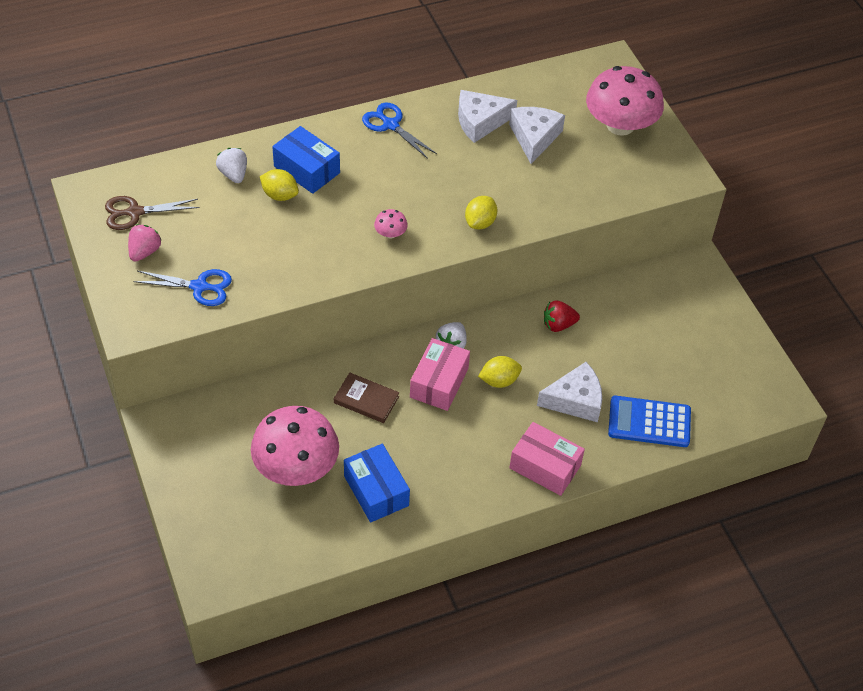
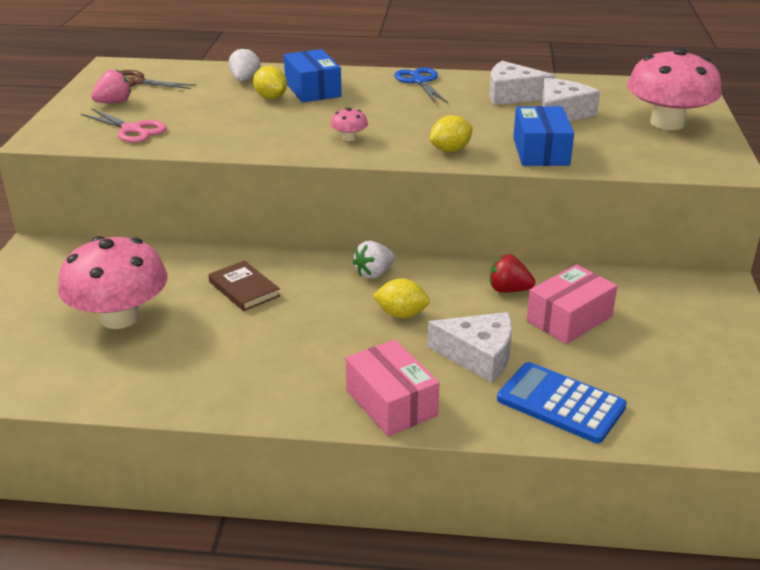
camera: 30 degrees right, 20 degrees down
(199, 287) = (132, 130): blue scissors -> pink scissors
(376, 491) = (178, 362): blue box -> blue box (540, 151)
(439, 383) = (333, 297): pink box -> pink box (569, 319)

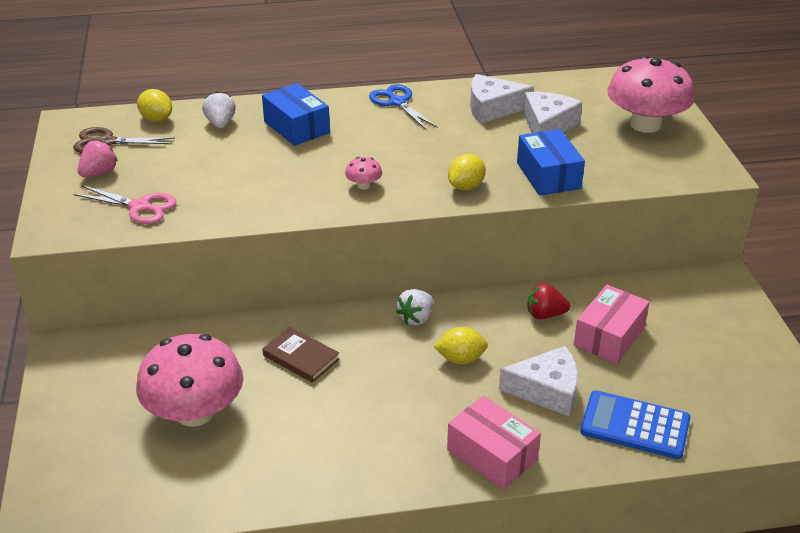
camera: 15 degrees left, 5 degrees up
(271, 97) = (260, 144): yellow lemon -> yellow lemon (156, 119)

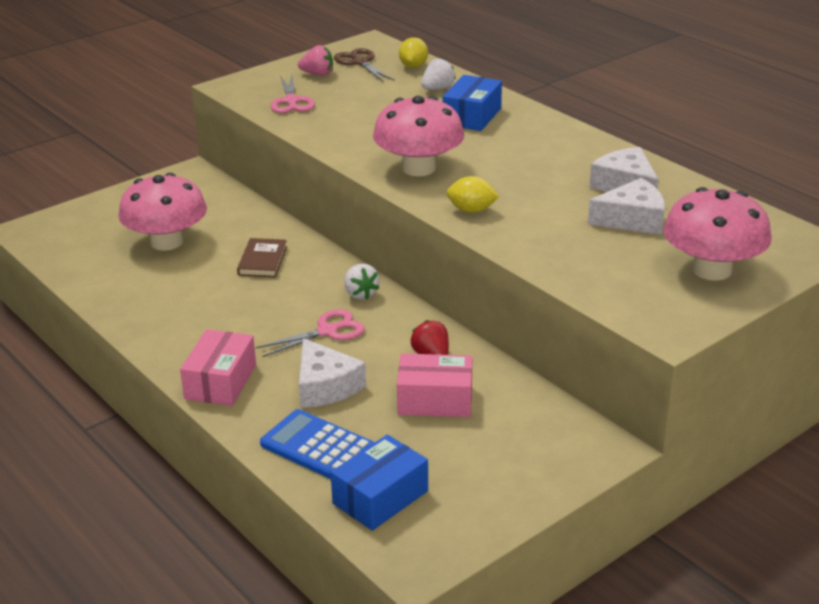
camera: 60 degrees right, 5 degrees down
(363, 185) = (418, 168): pink mushroom -> pink mushroom, size x2.48
(397, 102) = (571, 142): blue scissors -> none
(416, 318) = (360, 294): white strawberry -> white strawberry turned 120 degrees counterclockwise
(460, 359) = (327, 331): yellow lemon -> pink scissors
(548, 175) = (540, 243): blue box -> blue box (380, 497)
(635, 425) = (318, 447): blue calculator -> blue calculator turned 45 degrees counterclockwise

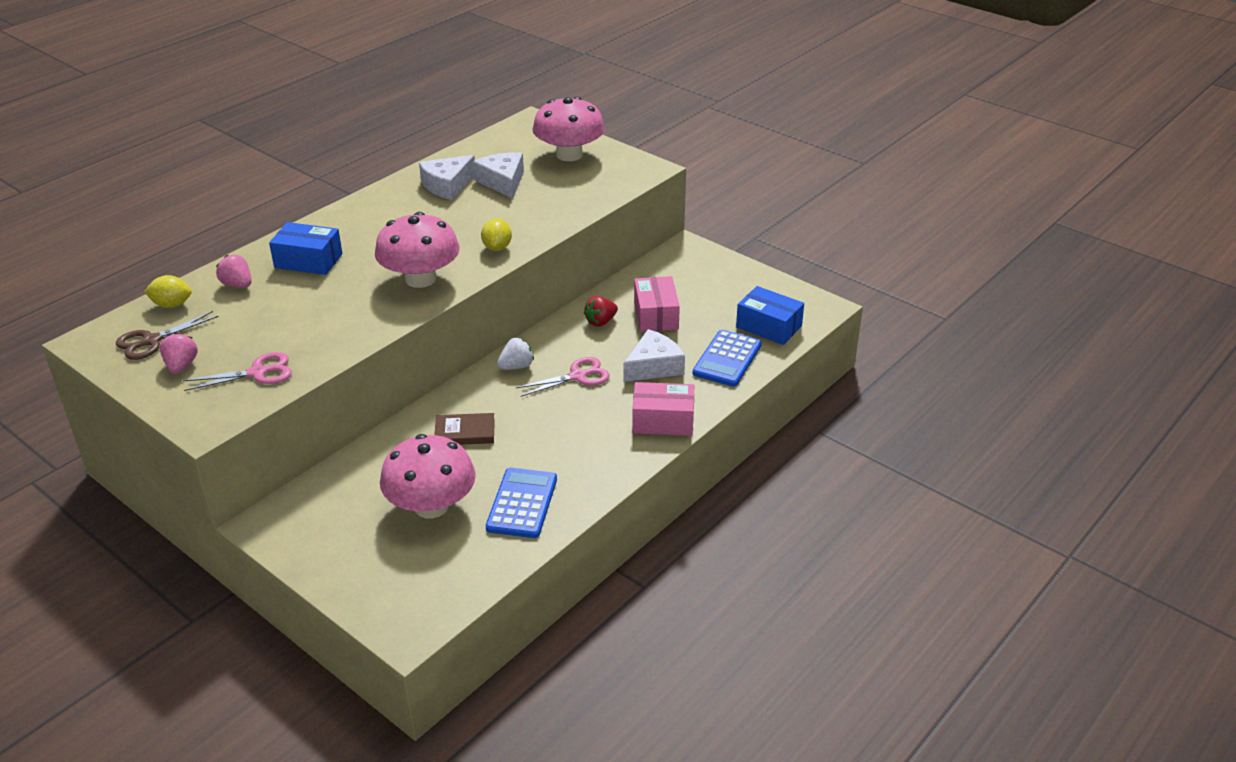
camera: 100 degrees left, 5 degrees up
(141, 286) = (522, 503): none -> blue calculator
(327, 331) = (577, 376): pink scissors -> pink scissors turned 105 degrees clockwise
(437, 89) = (237, 284): white strawberry -> pink strawberry

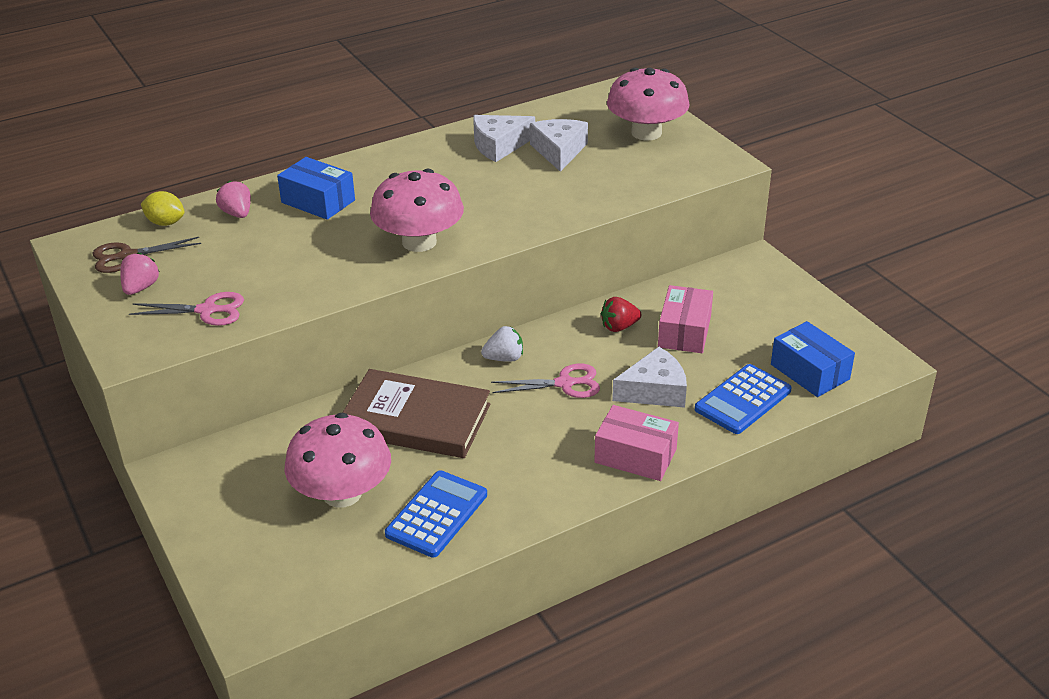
camera: 20 degrees right, 0 degrees up
(465, 432) = (415, 419): brown book -> brown book, size x2.00
(497, 247) = (516, 222): yellow lemon -> none

